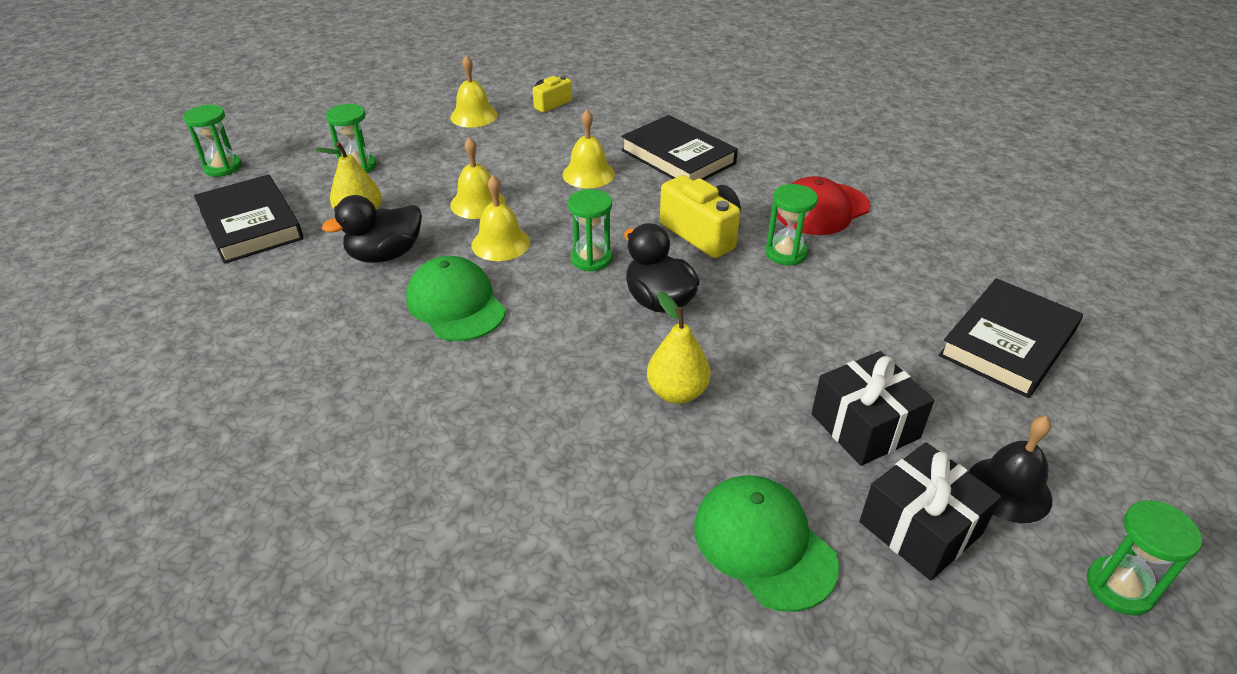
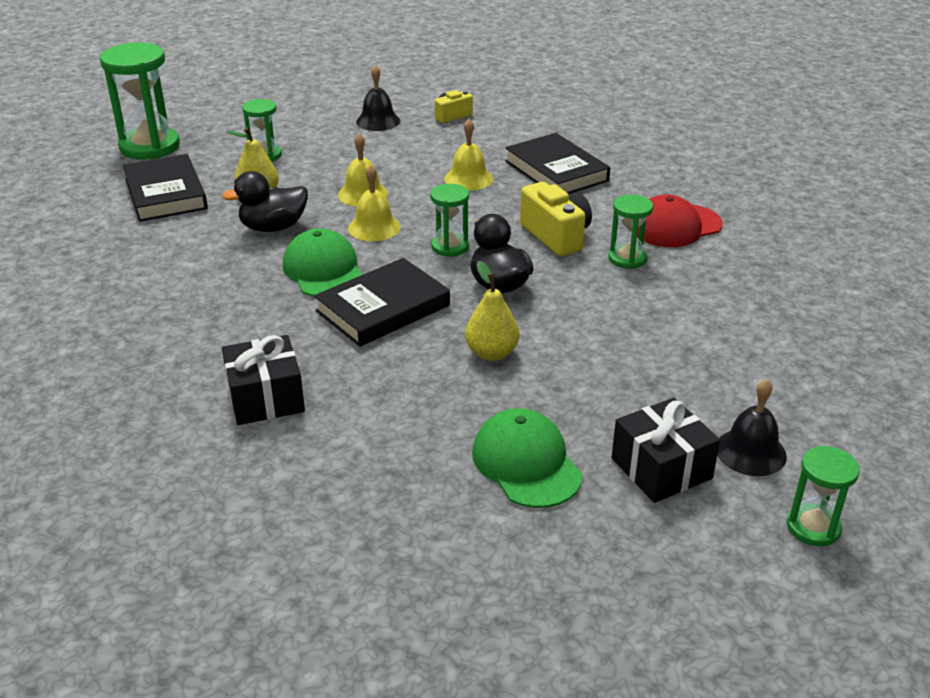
camera: 10 degrees right, 5 degrees down
(223, 167) = (149, 146): green hourglass -> green hourglass, size x1.83
(474, 116) = (378, 121): yellow bell -> black bell
(865, 426) = (644, 394): black gift -> black gift (266, 398)
(1008, 343) = (803, 348): black book -> black book (383, 308)

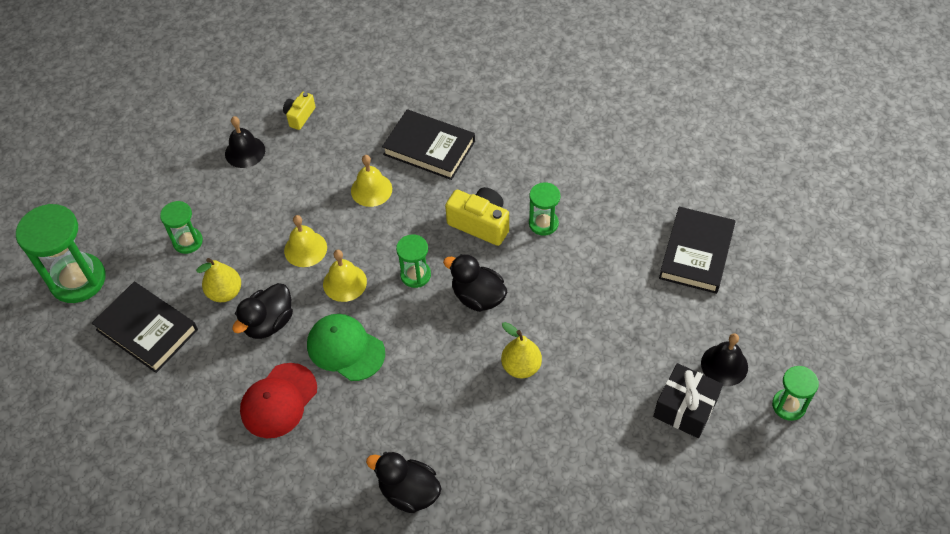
camera: 30 degrees left, 20 degrees up
(266, 398) = (409, 492): black gift -> black duck
(383, 308) = (418, 364): black book -> black book (696, 253)
(526, 463) = (609, 450): green cap -> none
(675, 226) = (552, 171): red cap -> red cap (279, 401)

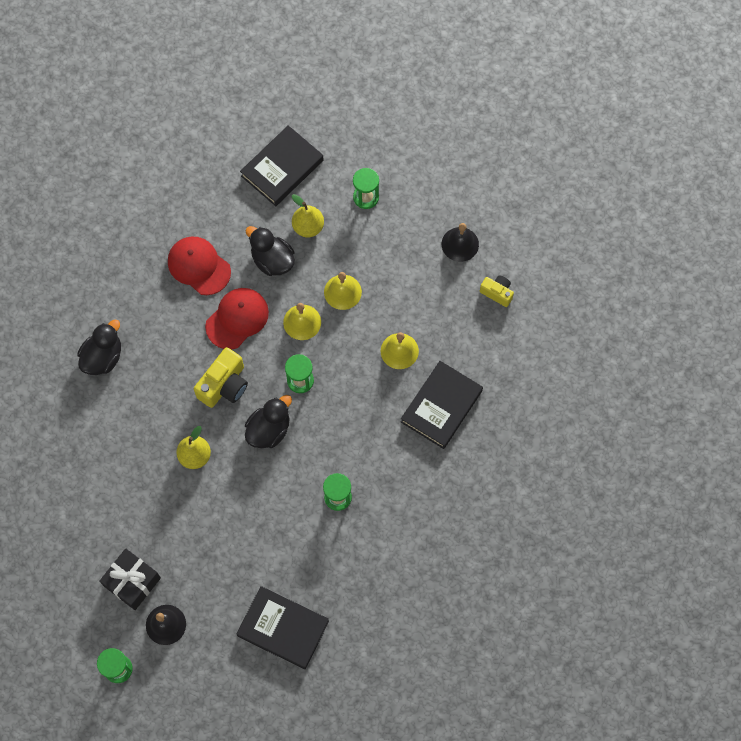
camera: 95 degrees right, 15 degrees up
(78, 280) = (340, 114): green hourglass -> none
(345, 348) = (237, 319): green cap -> red cap
(480, 224) = (346, 442): yellow camera -> yellow camera (224, 385)

